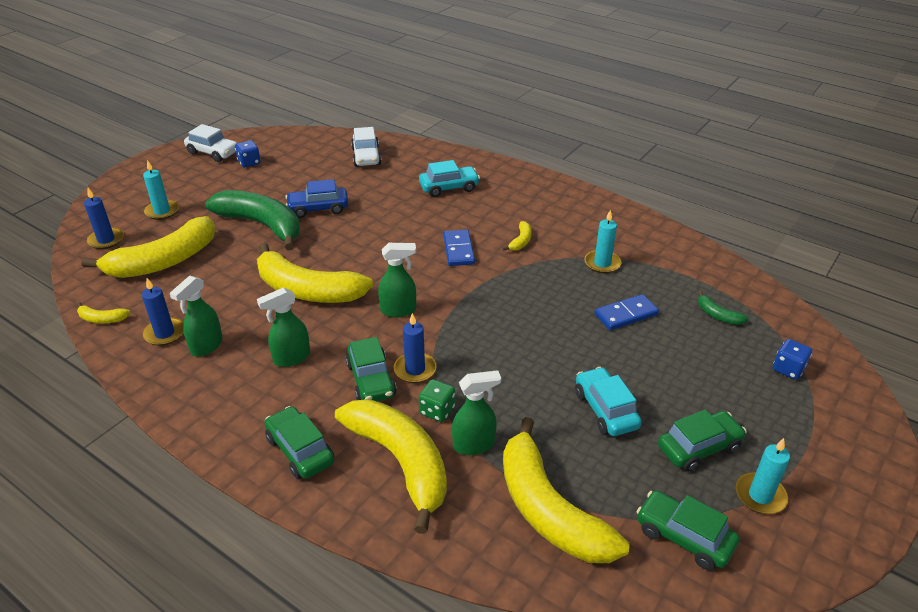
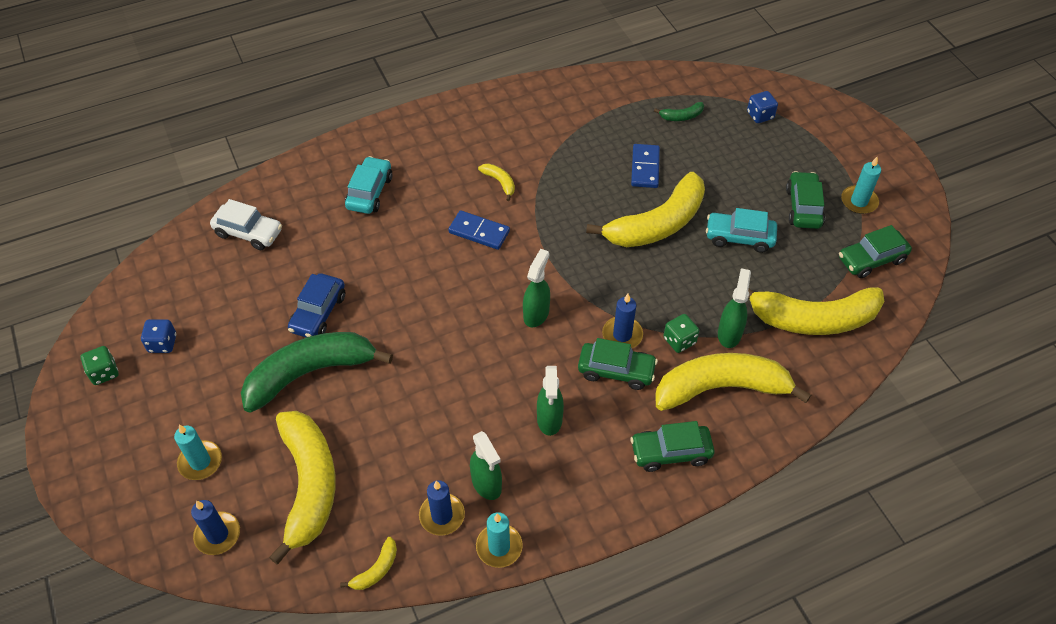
camera: 60 degrees left, 15 degrees up
(213, 153) = (104, 372): white car -> green dice
(307, 290) = (456, 372): yellow banana -> yellow banana (657, 224)
(602, 263) = (571, 146): turquoise candle -> turquoise candle (499, 547)

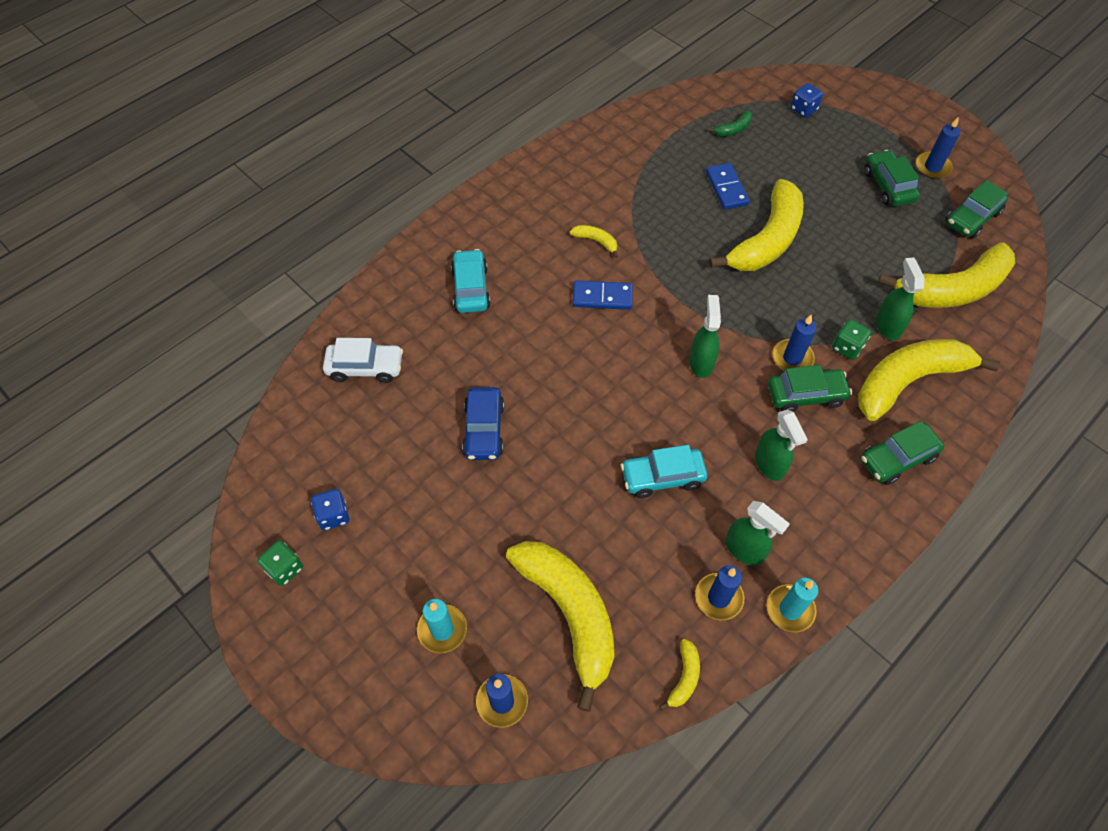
camera: 20 degrees left, 5 degrees up
(310, 373) = (508, 495): green banana -> none
(739, 237) = (847, 231): turquoise car -> turquoise car (662, 477)
(859, 201) = (932, 167): turquoise candle -> blue candle

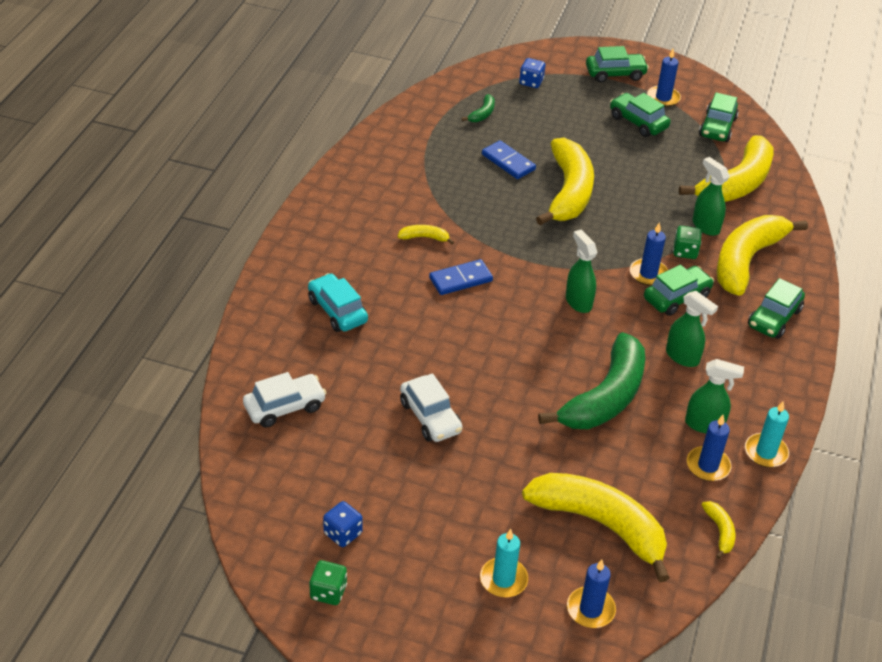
camera: 30 degrees left, 15 degrees down
(484, 430) = (430, 417): blue car -> white car
(662, 477) = (605, 397): turquoise car -> green banana
(897, 125) = (615, 74): none -> green car

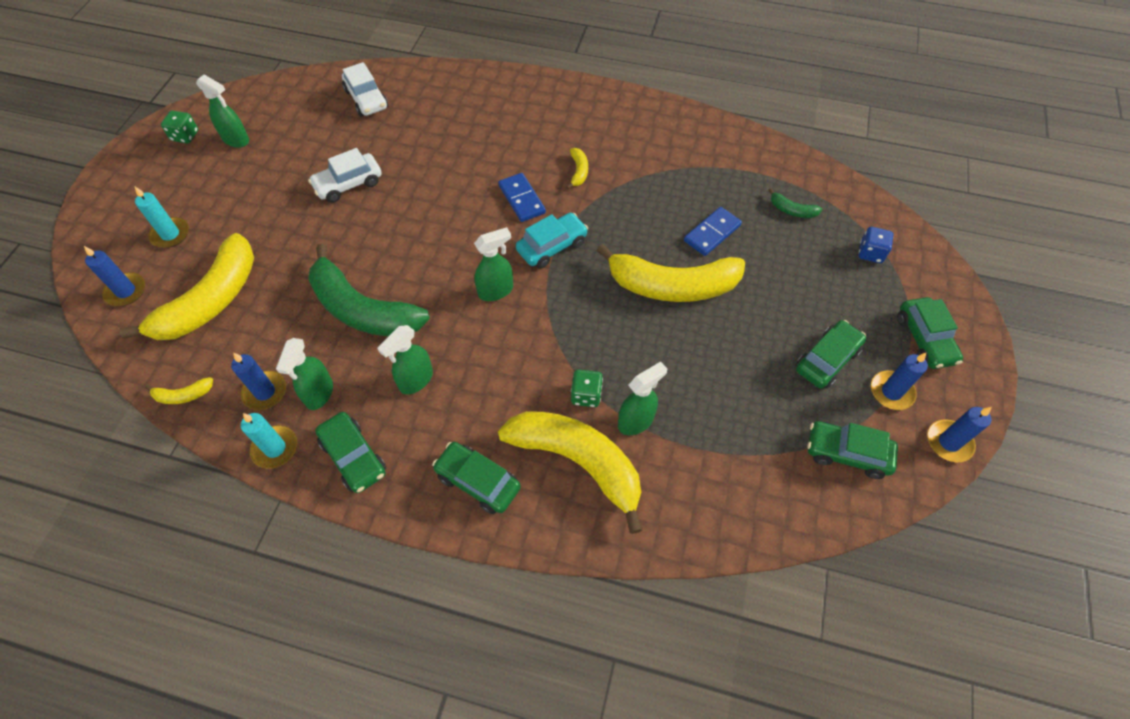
camera: 90 degrees right, 15 degrees up
(337, 311) = (476, 120): turquoise car -> turquoise car (552, 246)
(342, 533) = (236, 140): blue dice -> green spray bottle
(648, 274) = (544, 356): blue candle -> blue candle (949, 442)
(676, 297) = (508, 381): green car -> green car (354, 457)
(736, 184) = (728, 465): yellow banana -> none

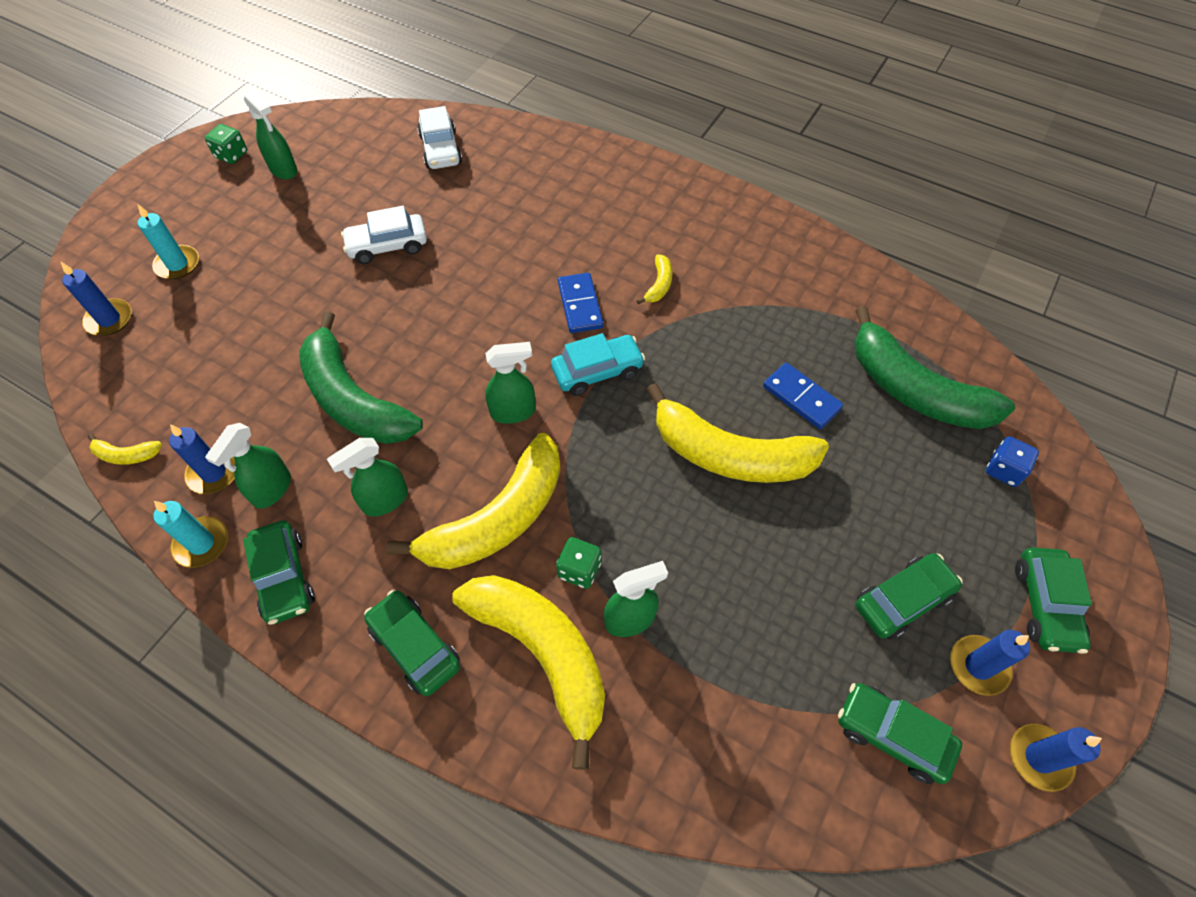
camera: 15 degrees right, 0 degrees up
(211, 301) = (194, 351): yellow banana -> yellow banana (498, 519)
(712, 233) = (801, 398): blue domino -> blue domino turned 75 degrees clockwise
(792, 210) = (914, 390): green banana -> green banana, size x2.46

